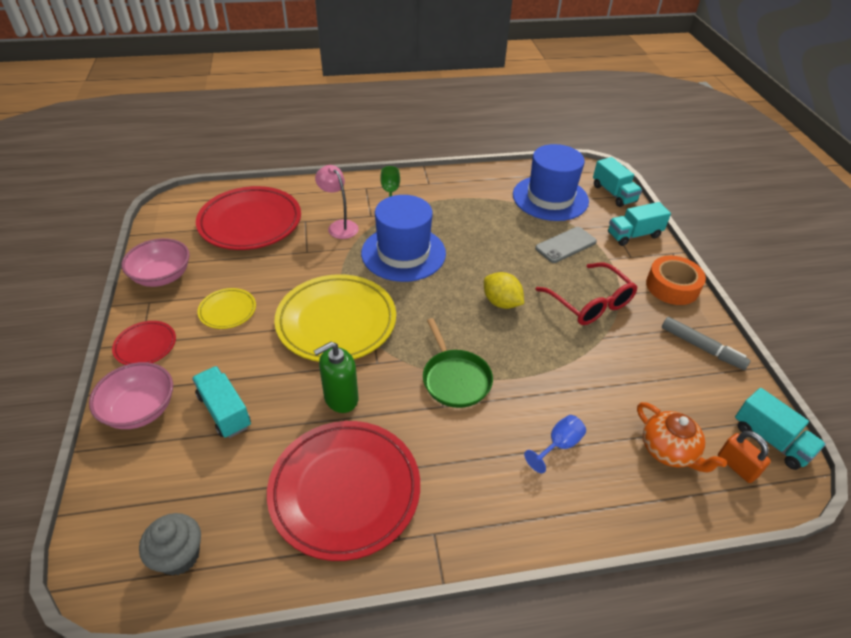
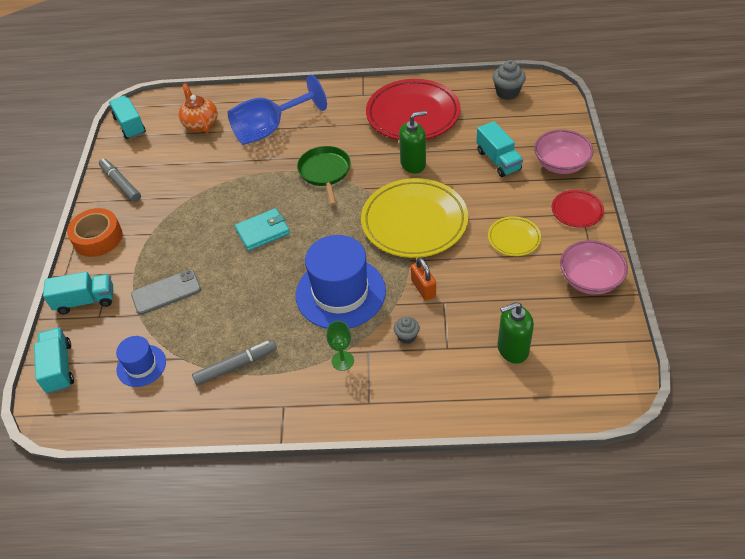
camera: 165 degrees left, 5 degrees up
(250, 223) = (512, 349): red plate -> green soap dispenser
(339, 226) = (407, 336): pink lamp -> grey cupcake
(475, 201) = (236, 366): none -> grey marker
(501, 303) = (263, 231): yellow lemon -> turquoise wallet
(550, 198) = (141, 365): blue hat -> blue hat, size x0.52
(558, 445) = (269, 129): blue goblet -> blue goblet, size x2.16
(589, 302) = (184, 227): red glasses -> none
(737, 466) = (165, 114): orange padlock -> orange padlock (423, 288)

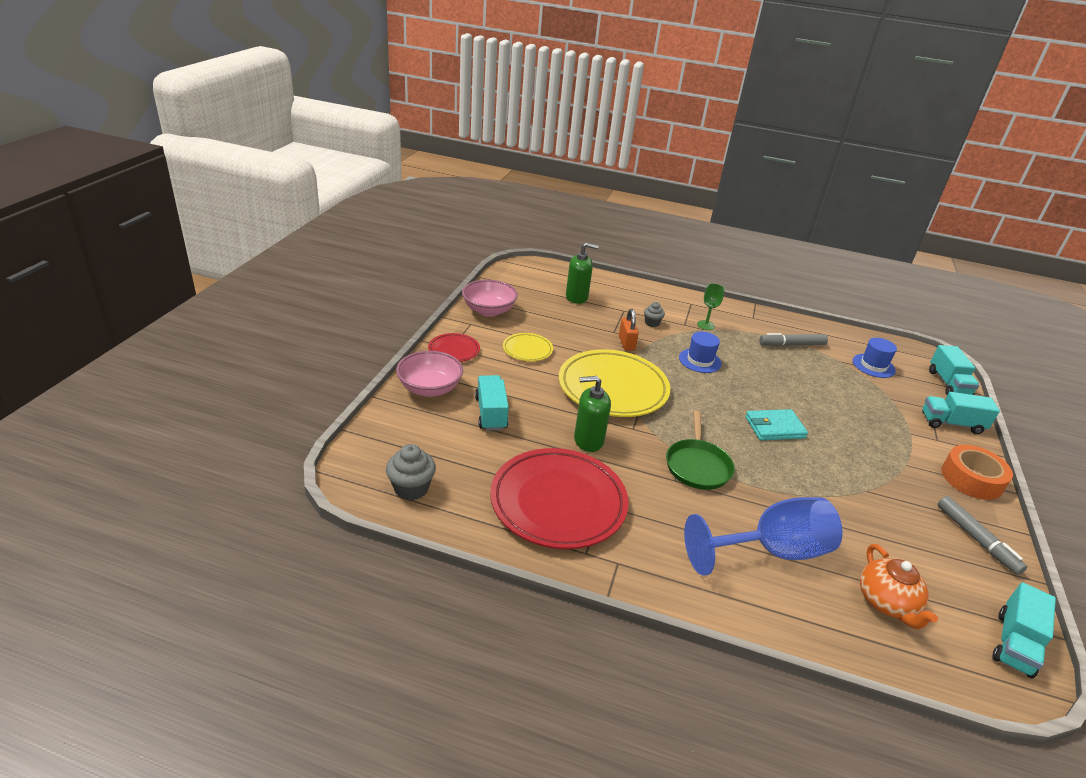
camera: 170 degrees left, 15 degrees down
(130, 125) = (1014, 643): turquoise truck -> turquoise truck turned 45 degrees clockwise
(166, 292) = (868, 407): grey phone -> none
(340, 293) = (700, 360): blue hat -> blue hat, size x0.52

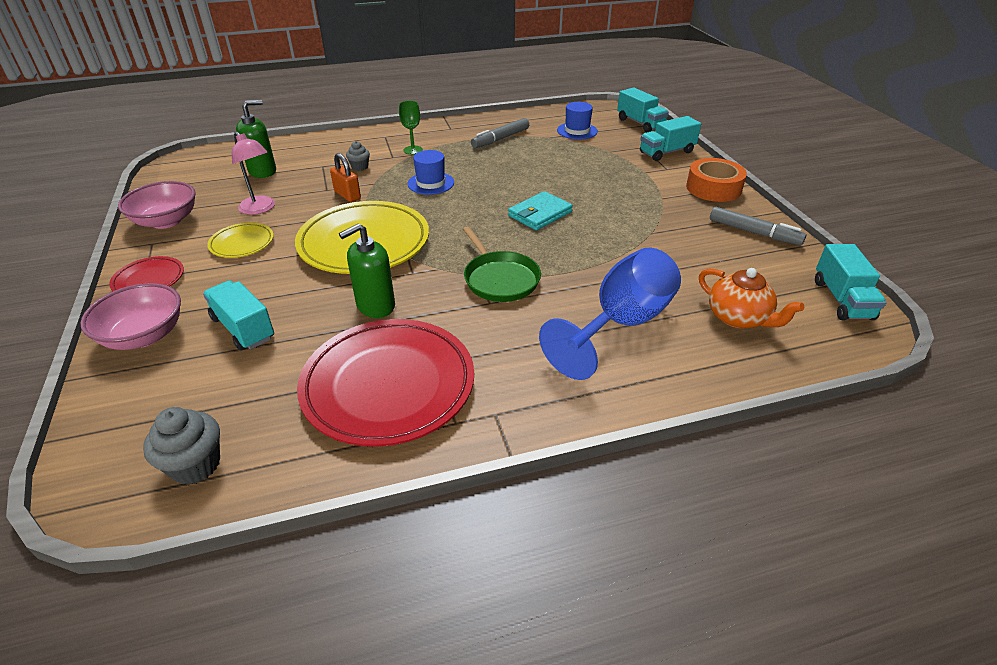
camera: 30 degrees left, 5 degrees up
(556, 328) = (260, 209): none -> pink lamp

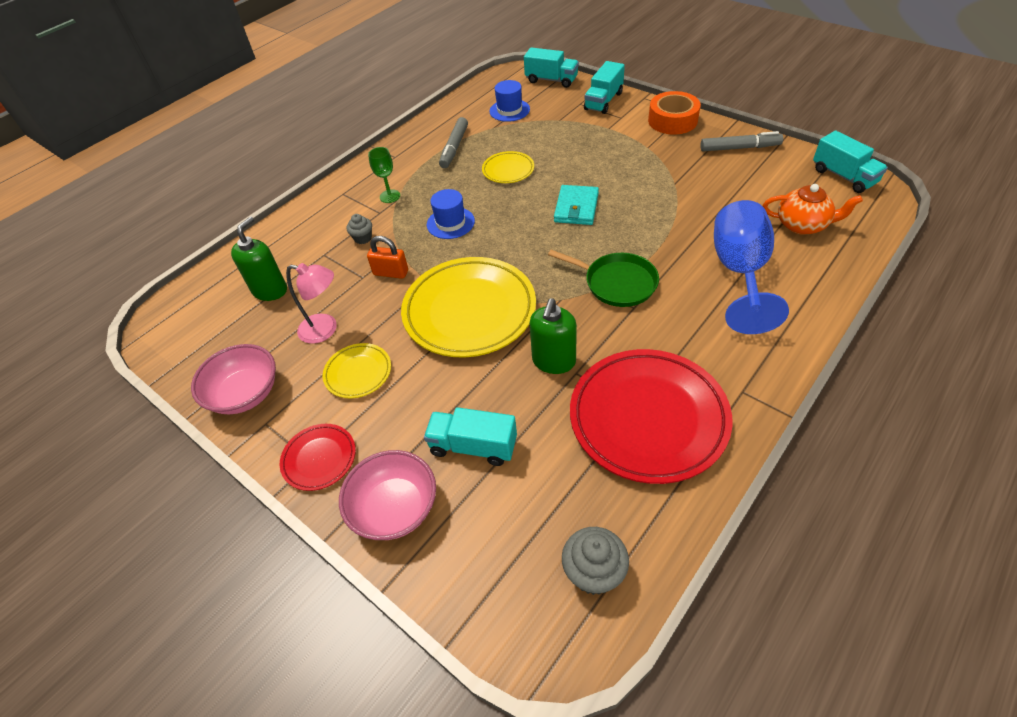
camera: 30 degrees left, 10 degrees up
(521, 168) = (508, 170): none -> yellow plate

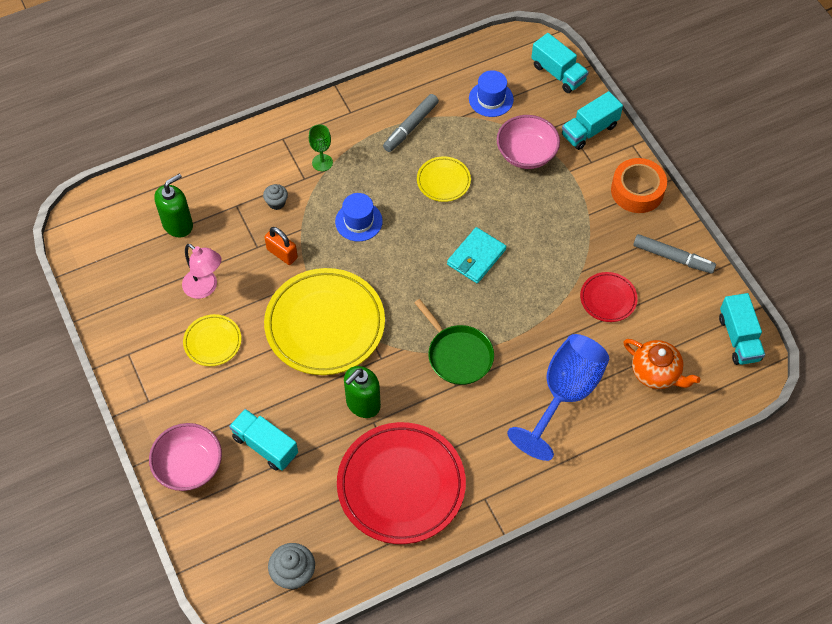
camera: 20 degrees right, 10 degrees up
(245, 394) = (123, 320): pink bowl -> pink bowl (526, 154)
(319, 459) = (155, 402): red plate -> red plate (608, 299)

